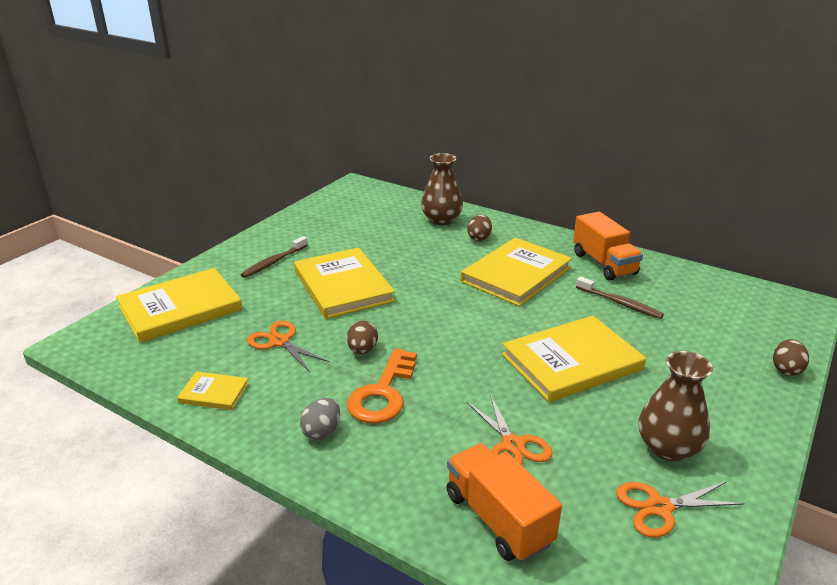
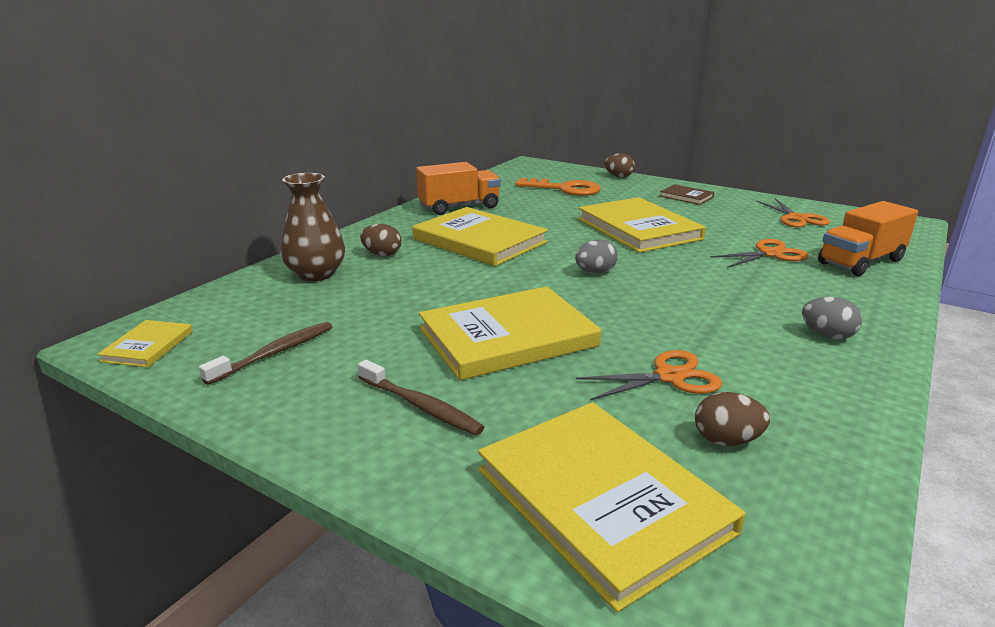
camera: 90 degrees left, 5 degrees down
(214, 393) = (819, 419): yellow book -> yellow book (148, 346)
(279, 342) = (669, 377): orange scissors -> orange scissors turned 150 degrees counterclockwise
(362, 350) = (663, 318): brown egg -> brown egg (726, 440)
(383, 393) = (738, 305): orange key -> orange key (565, 189)
(452, 326) = (595, 272): none -> grey egg
(620, 303) = (535, 207): brown toothbrush -> brown toothbrush (275, 353)
(668, 448) = (731, 211): brown vase -> none
(718, 417) = (686, 196): none -> brown book

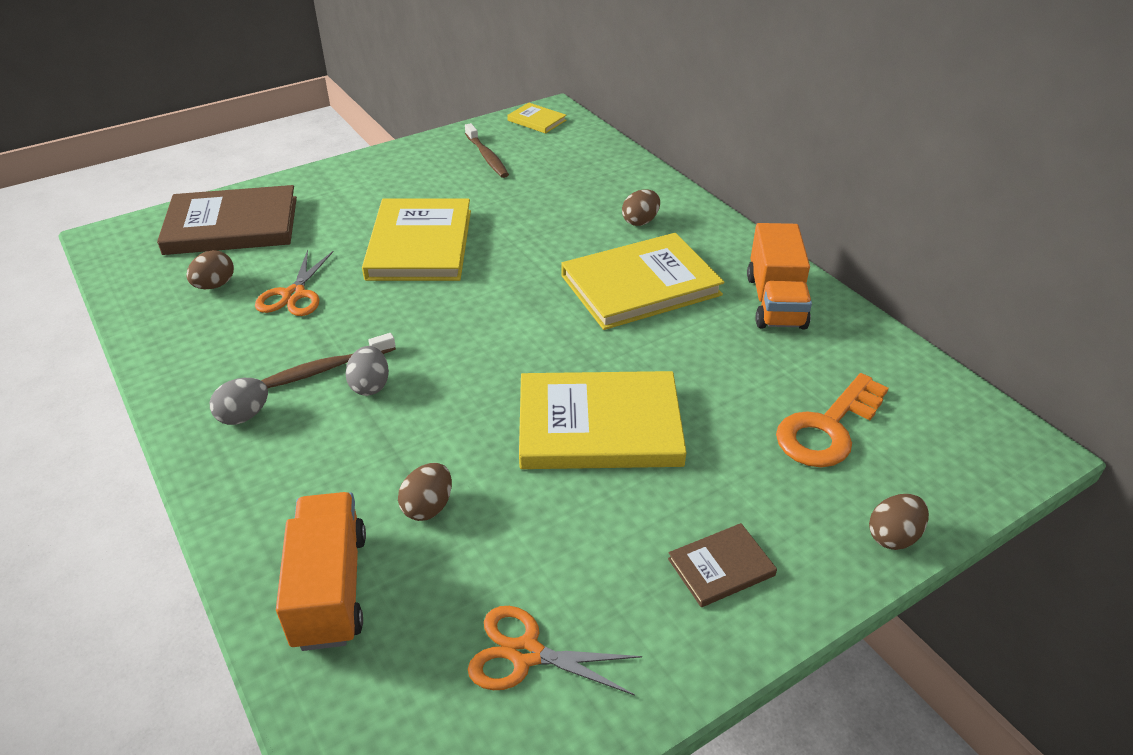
camera: 115 degrees right, 15 degrees up
(316, 274) = (615, 184): brown vase -> none
(421, 406) = (372, 193): brown toothbrush -> brown toothbrush (327, 368)
(595, 272) = (497, 333): grey egg -> grey egg (370, 386)
(602, 500) = (232, 225): yellow book -> brown book
(770, 254) = (428, 507): orange scissors -> brown egg

